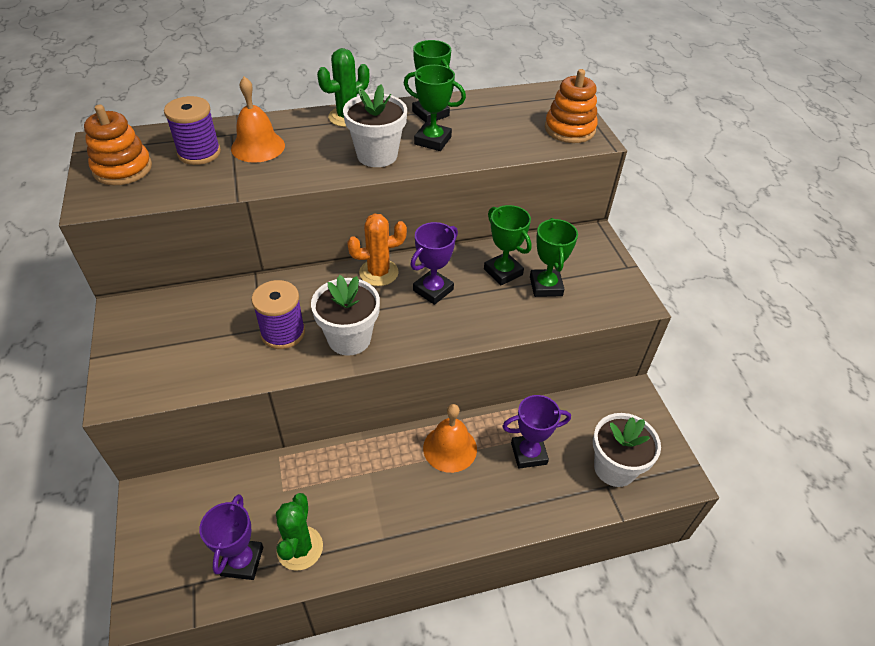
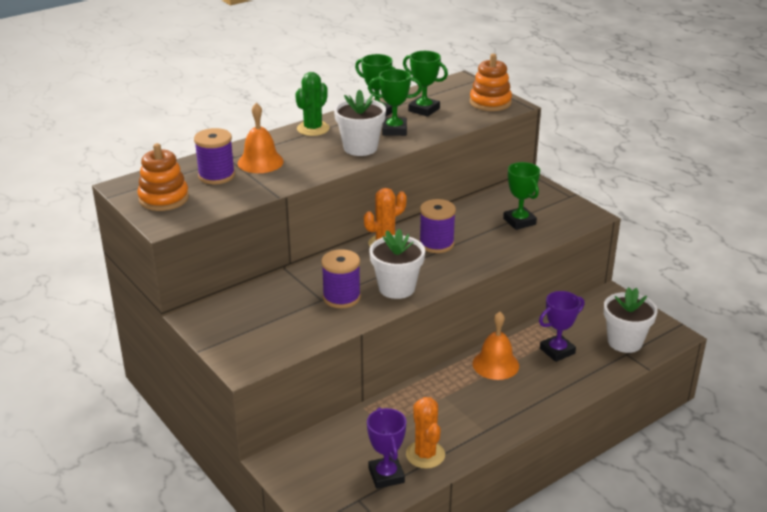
camera: 20 degrees left, 15 degrees down
(300, 548) = (425, 455): green cactus -> orange cactus
(433, 290) = (436, 244): purple trophy -> purple spool
(503, 272) = (481, 220): green trophy -> green trophy (424, 110)

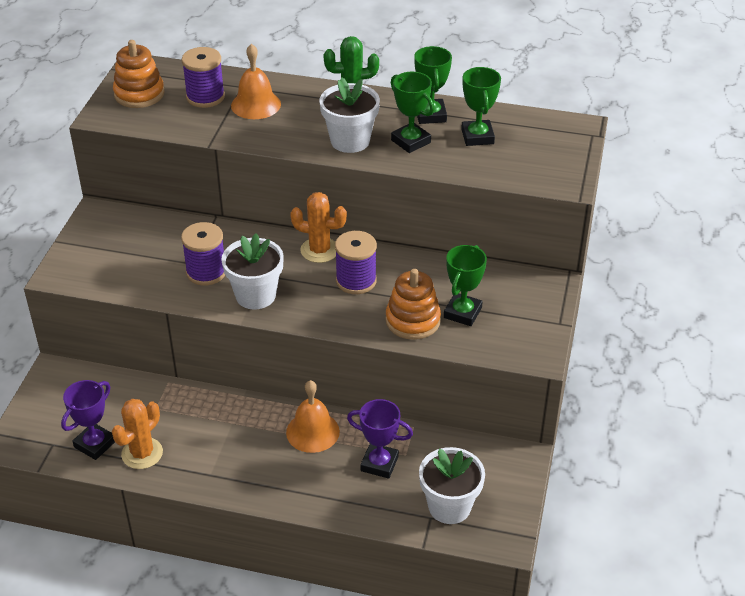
camera: 50 degrees right, 10 degrees up
(490, 102) = (552, 167): orange stacking toy -> orange stacking toy (412, 320)

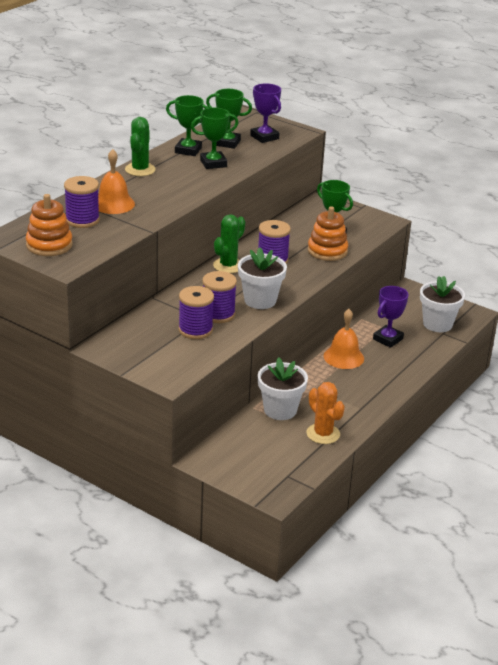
camera: 70 degrees left, 10 degrees down
(95, 444) = (300, 454): purple trophy -> purple trophy (264, 137)
(164, 265) = (195, 330): none -> purple spool
(319, 250) = (228, 266): orange cactus -> green cactus
(350, 141) = (194, 182): white flower pot -> white flower pot (280, 410)

